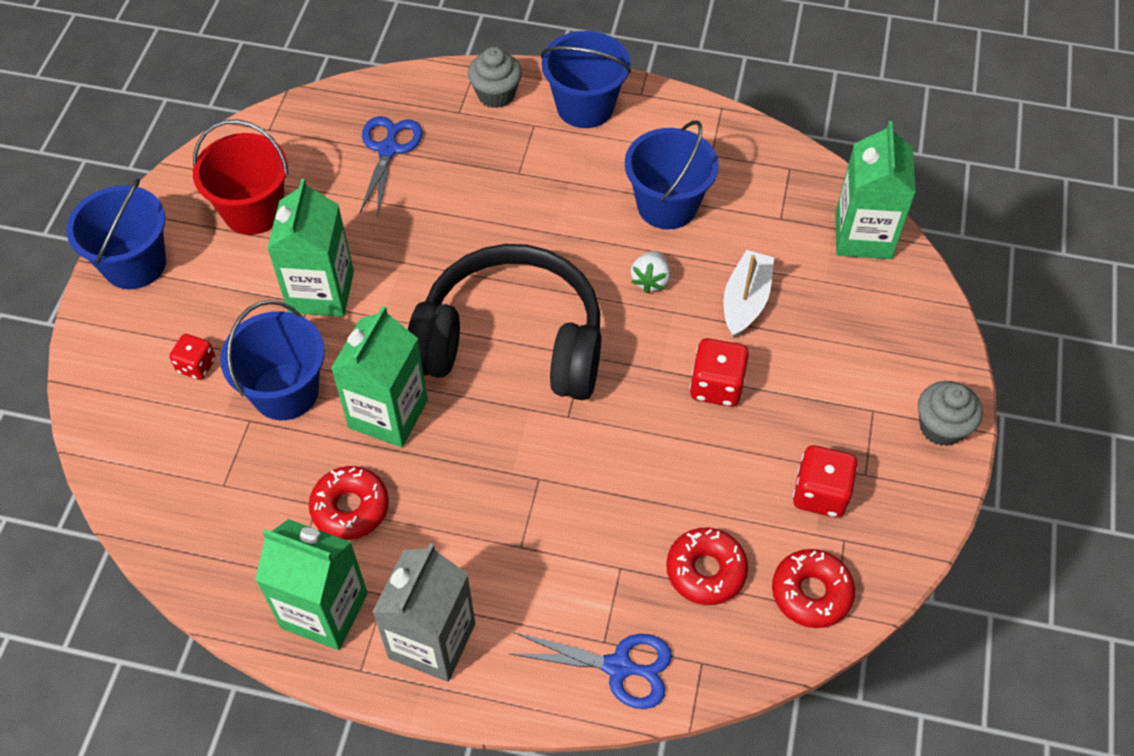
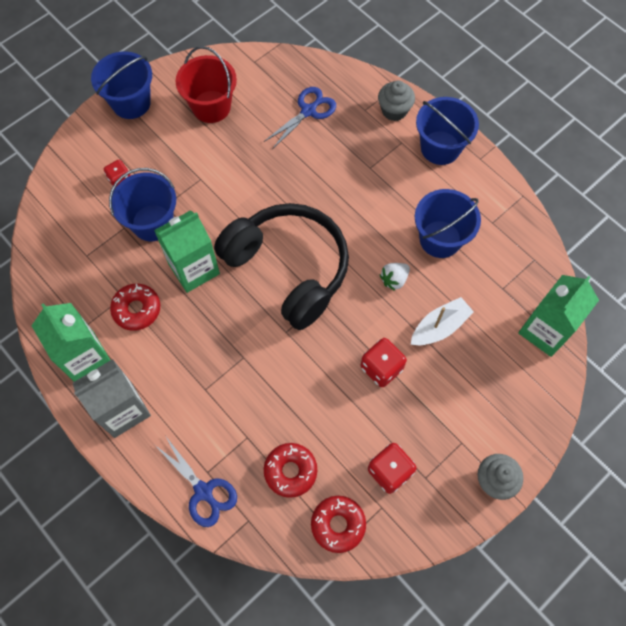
camera: 35 degrees right, 10 degrees up
(321, 292) = (211, 176): green carton -> none

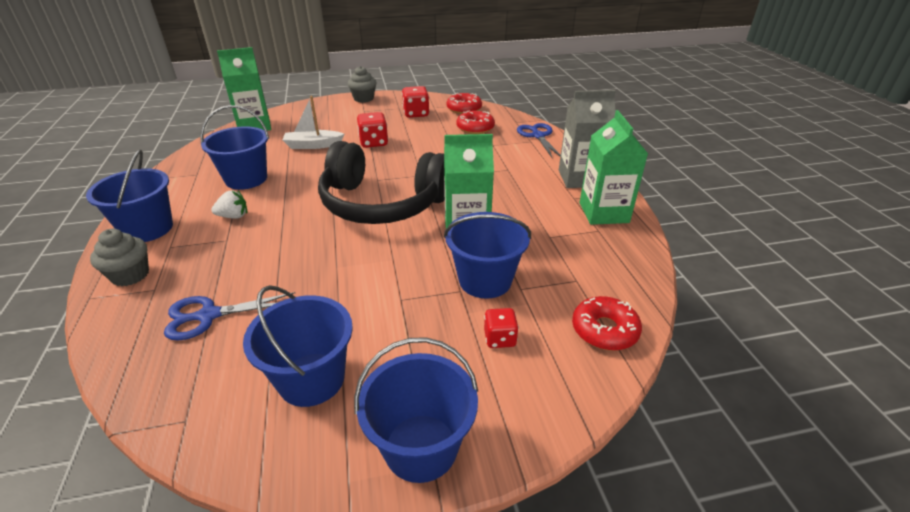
camera: 150 degrees left, 30 degrees down
(137, 309) = (539, 224): red donut -> red donut (604, 330)
(211, 106) = (311, 379): red bucket -> blue bucket
(288, 269) = (382, 203): black headphones -> black headphones turned 60 degrees counterclockwise
(394, 279) = (310, 172): white strawberry -> white strawberry (233, 216)

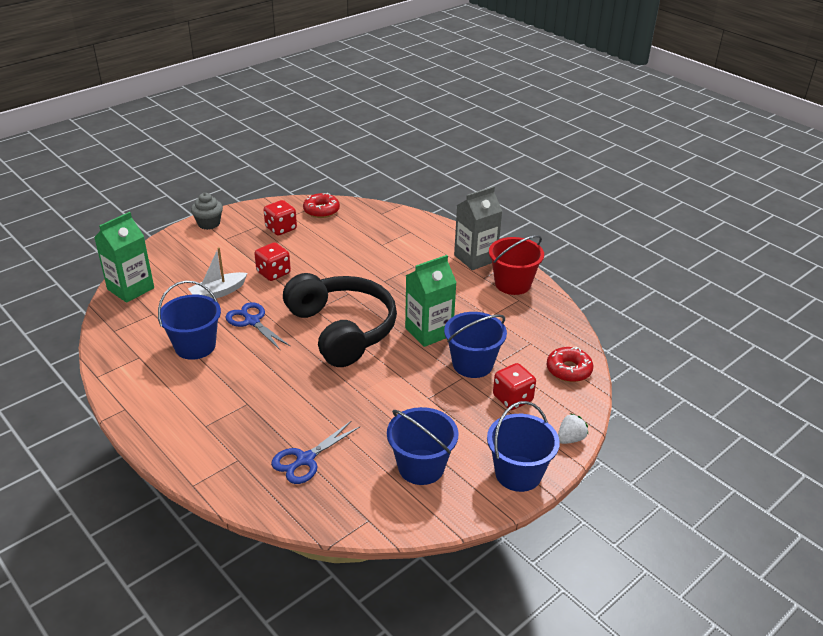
camera: 30 degrees left, 0 degrees up
(130, 275) = (203, 458): grey cupcake -> none
(147, 229) = (164, 419): blue bucket -> none
(233, 216) = (228, 383): white strawberry -> white strawberry (570, 439)
(382, 203) = (342, 330): black headphones -> black headphones turned 105 degrees counterclockwise
(475, 128) = (351, 230): red donut -> none
(500, 338) = (512, 398): red dice -> red dice, size x1.52
(538, 136) = (412, 224): blue scissors -> blue scissors (252, 321)
(603, 212) = (512, 284): green carton -> red bucket

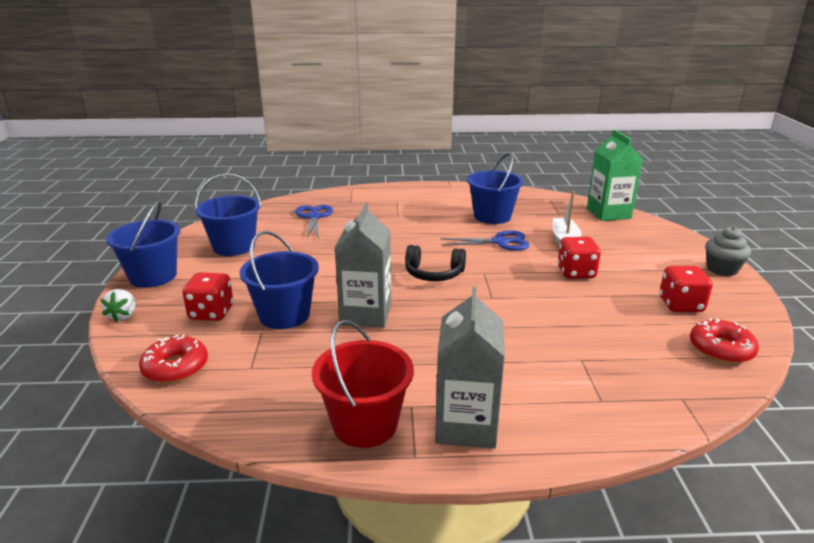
camera: 130 degrees right, 10 degrees down
(342, 330) = (434, 274): black headphones -> black headphones, size x0.48
(429, 332) = (366, 314): green carton -> grey carton

